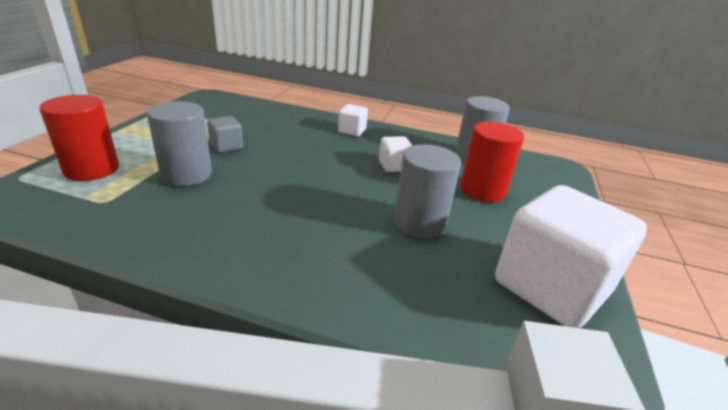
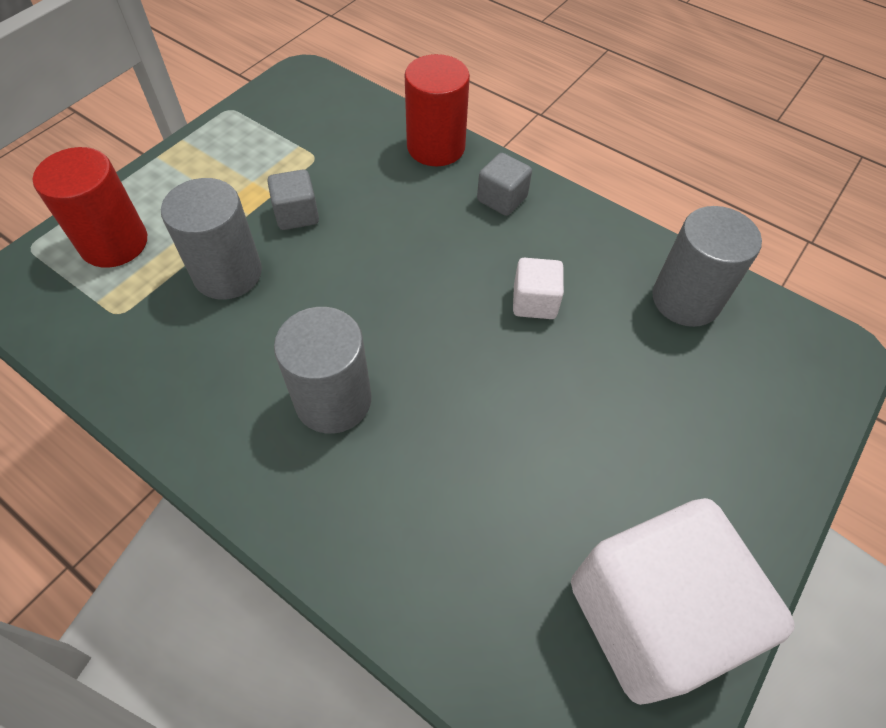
camera: 20 degrees right, 25 degrees up
(352, 131) = (502, 199): white cube -> grey cube
(419, 222) = (517, 441): grey cylinder -> grey cylinder (333, 400)
(482, 190) = (655, 387): red cylinder -> red cylinder (436, 147)

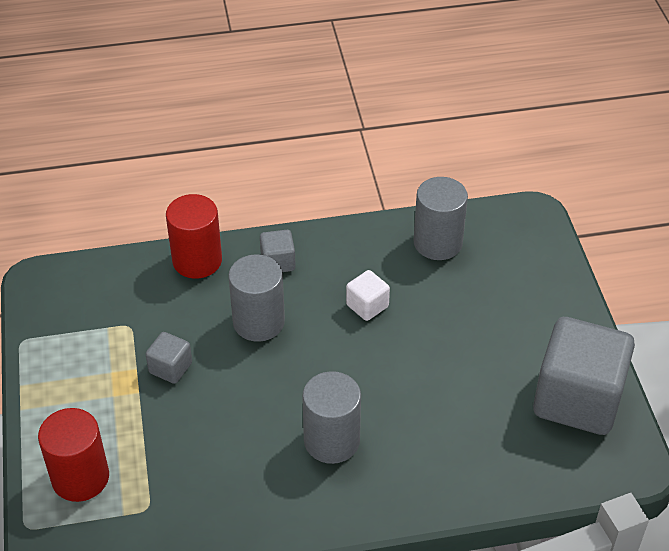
camera: 45 degrees left, 10 degrees down
(228, 273) = (179, 433): grey cylinder -> grey cylinder (258, 322)
(650, 615) = (577, 399): white cube -> grey cube

